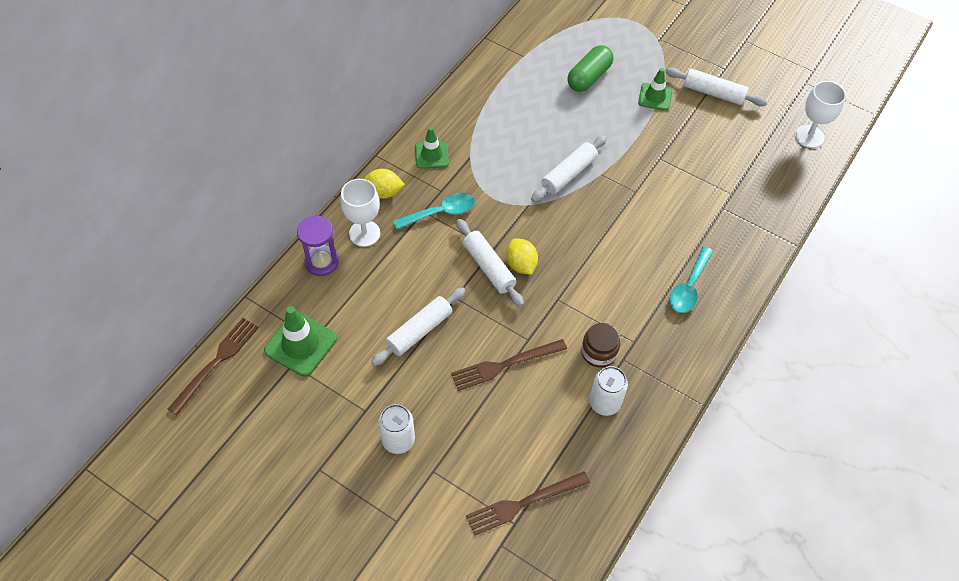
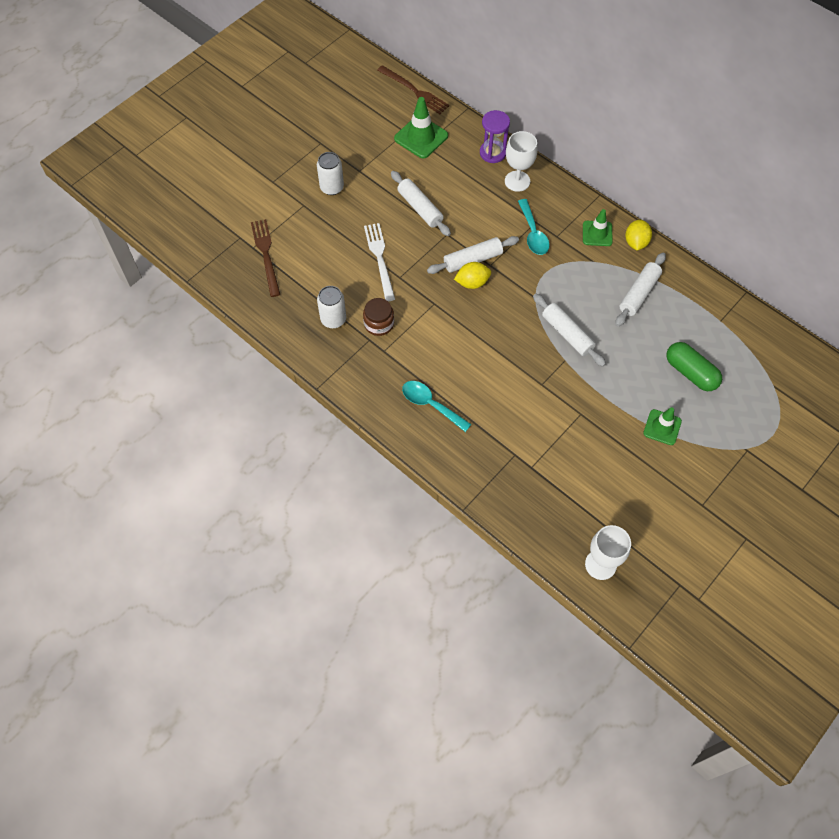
camera: 100 degrees right, 5 degrees up
(383, 192) = (558, 196): yellow lemon -> yellow lemon (636, 242)
(505, 365) = (380, 259): brown fork -> white fork
(713, 93) = (666, 485): white rolling pin -> white rolling pin (639, 294)

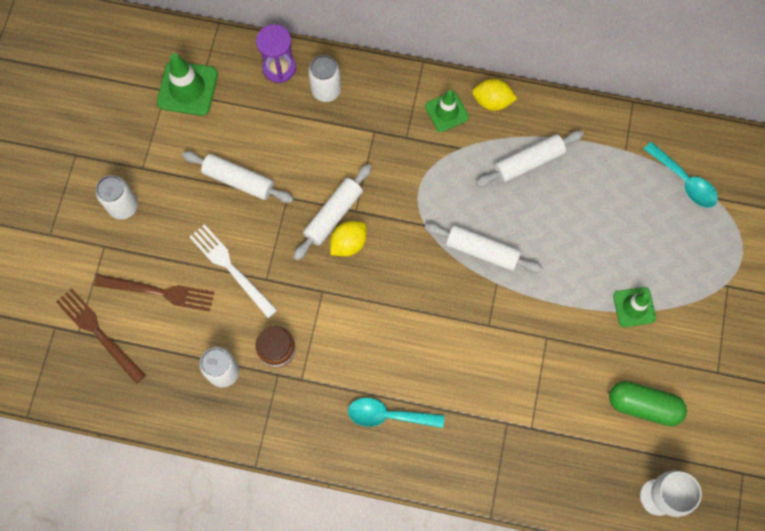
camera: 30 degrees left, 10 degrees up
(414, 91) = (145, 31): brown fork -> brown fork (159, 292)
(517, 181) = (326, 90): white goblet -> white can
(533, 233) = (379, 147): turquoise spoon -> turquoise spoon (684, 181)
(636, 242) = (492, 101): yellow lemon -> yellow lemon turned 60 degrees counterclockwise
(639, 294) = (528, 162): white rolling pin -> white rolling pin turned 60 degrees clockwise
(690, 373) = (628, 228): green capsule -> green capsule (643, 406)

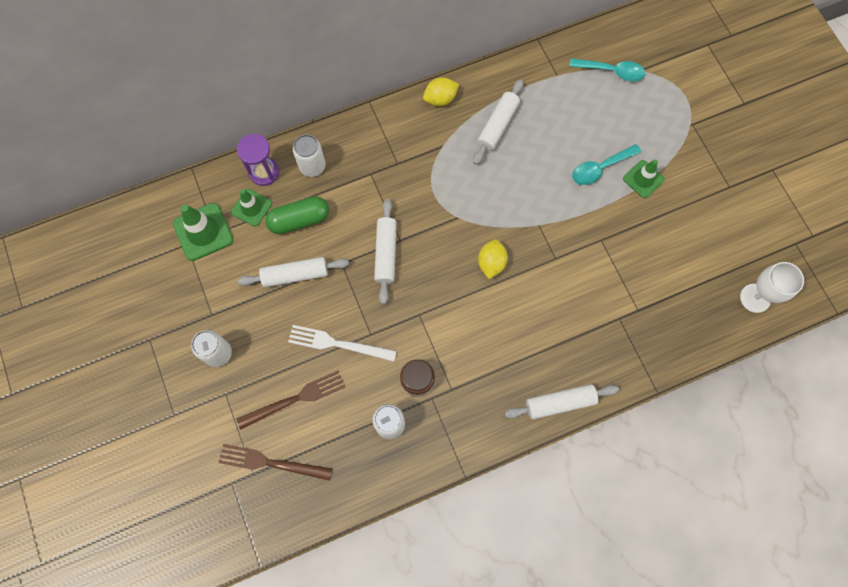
camera: 35 degrees left, 0 degrees up
(348, 243) = (412, 267): yellow lemon -> yellow lemon (491, 263)
(388, 415) = (534, 371): turquoise spoon -> turquoise spoon (600, 168)
(446, 112) = (413, 126): green traffic cone -> green traffic cone (251, 207)
(482, 251) = (512, 209): white rolling pin -> white rolling pin (560, 403)
(643, 406) = (699, 242): green capsule -> green capsule (299, 220)

